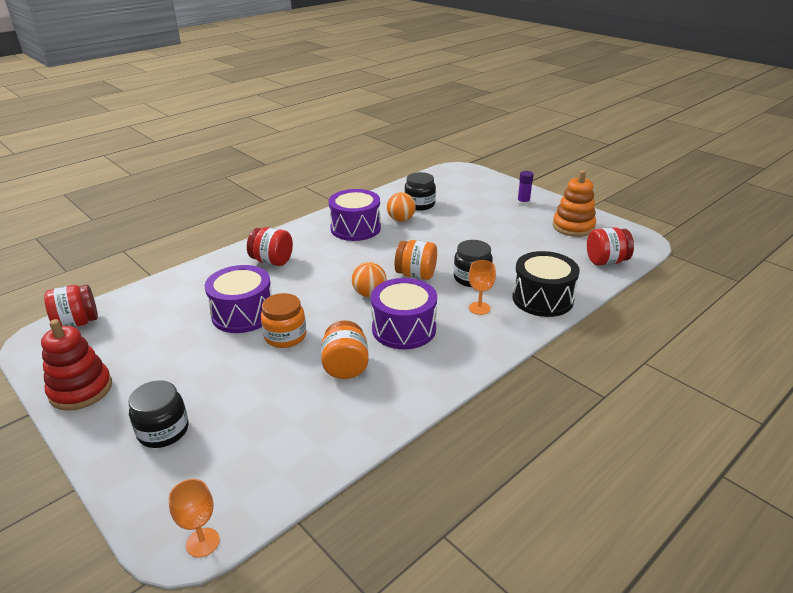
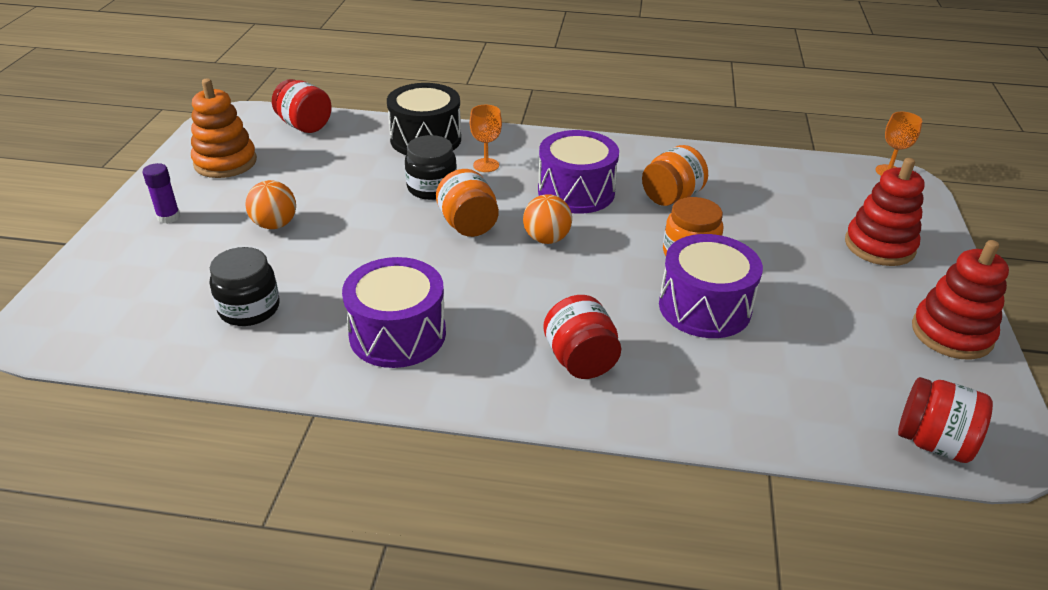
camera: 130 degrees left, 5 degrees up
(163, 431) = (879, 246): black jar -> red stacking toy
(401, 219) = (324, 303): orange ball -> orange ball (275, 224)

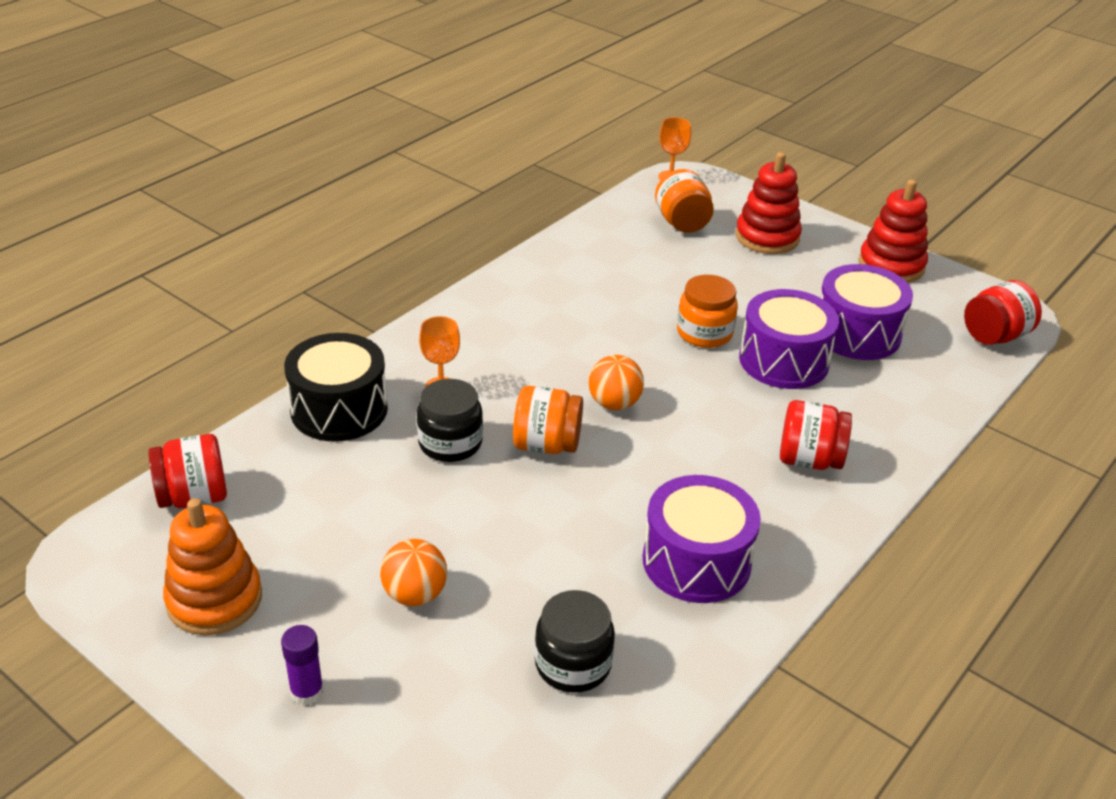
camera: 60 degrees left, 0 degrees up
(576, 192) = (548, 351): purple drum -> purple drum (857, 333)
(671, 197) = (609, 301): orange jar -> orange jar (682, 223)

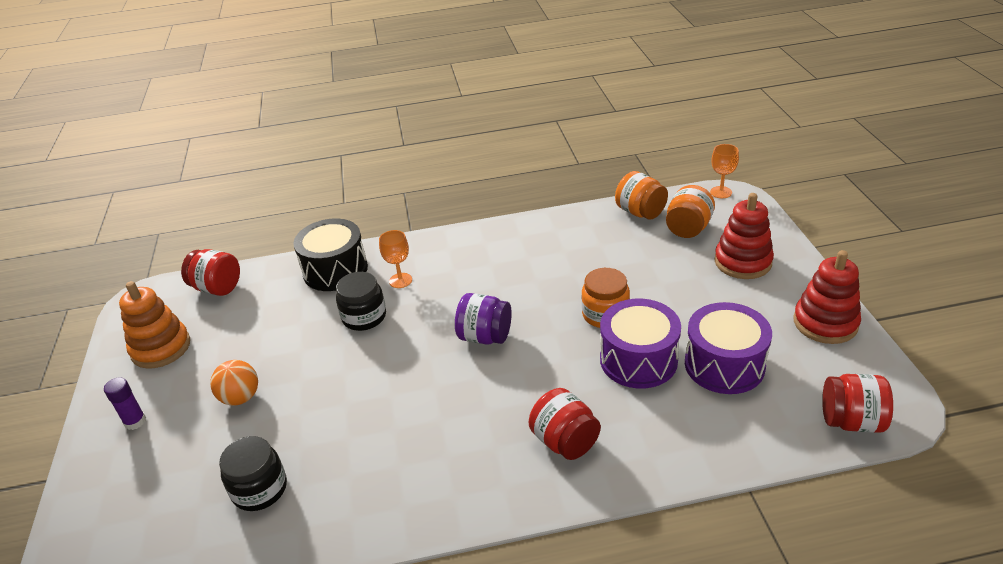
camera: 45 degrees right, 0 degrees up
(546, 445) = (413, 344): orange jar -> orange jar (640, 212)
(614, 403) = (485, 336): orange ball -> purple jar
(696, 561) = (403, 469): purple drum -> none

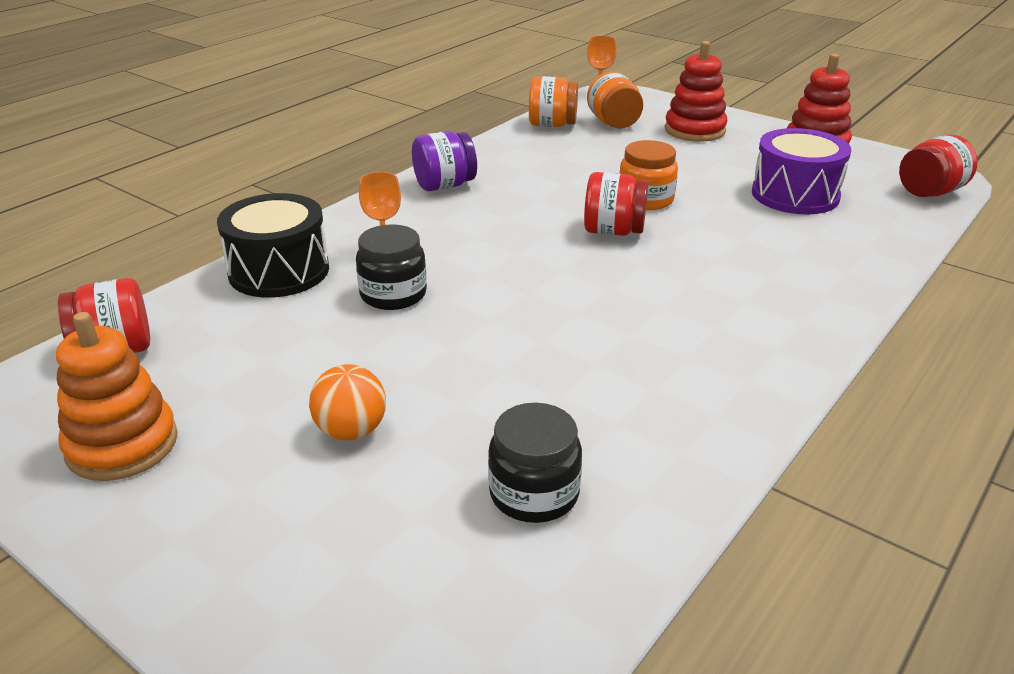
camera: 45 degrees left, 5 degrees down
(135, 421) = (218, 535): purple glue stick -> none
(485, 336) = (561, 256): purple jar -> purple jar (444, 185)
(565, 441) = (769, 295): red jar -> red jar (613, 231)
(638, 360) = (727, 217): purple drum -> none

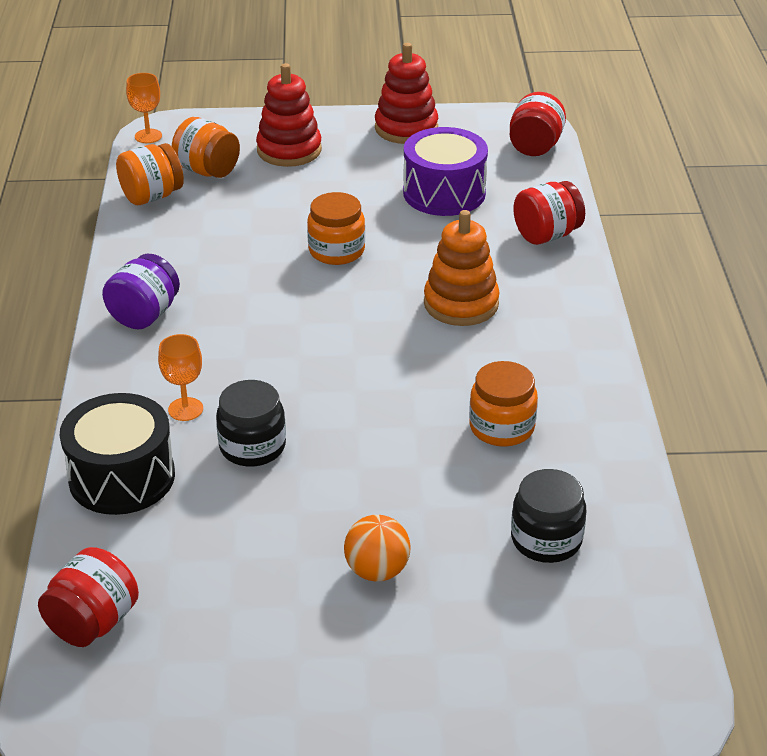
camera: 40 degrees left, 5 degrees up
(122, 445) = (227, 682): orange stacking toy -> orange stacking toy (461, 304)
(613, 231) = (349, 297): red jar -> red jar (546, 235)
(619, 378) = (501, 427): none -> orange jar

